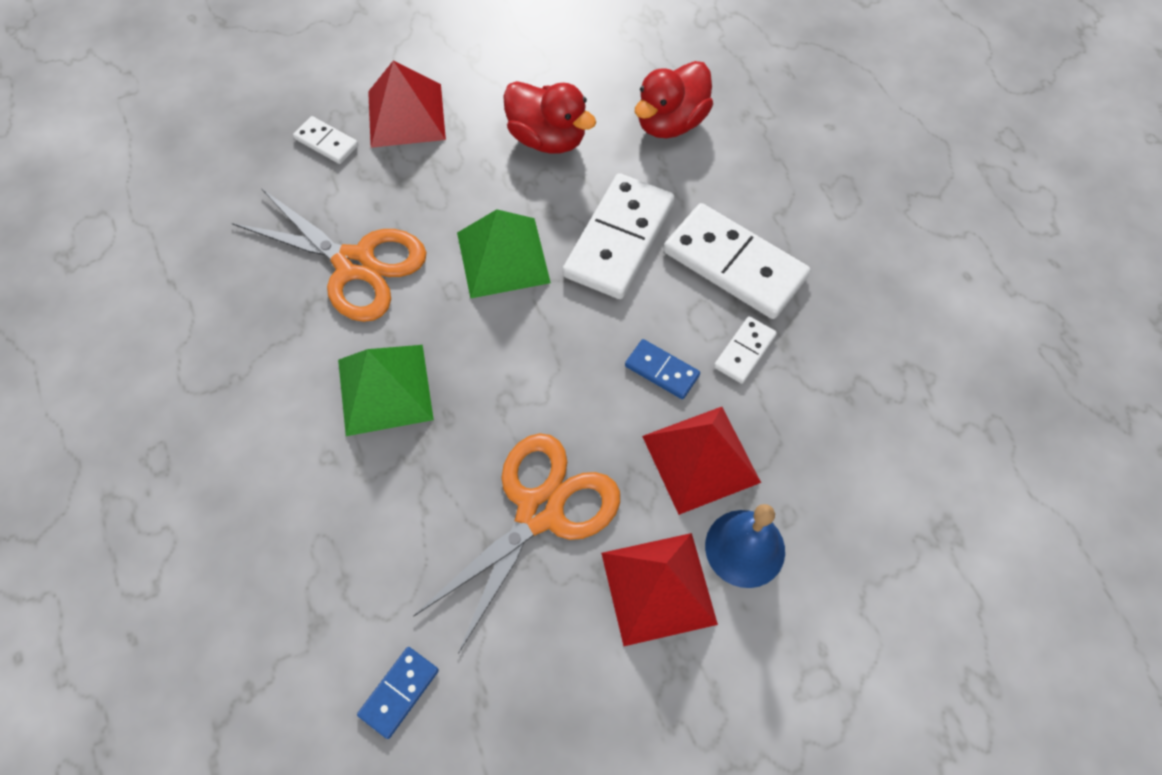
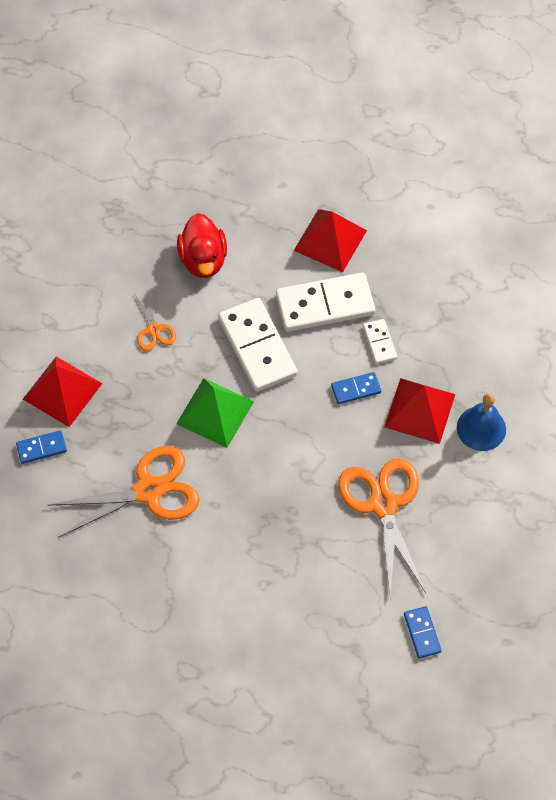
camera: 50 degrees left, 0 degrees up
(326, 142) = (41, 448): white domino -> blue domino
(385, 389) = (246, 529): green pyramid -> none
(547, 138) = (153, 330): red duck -> orange scissors
(658, 588) = (468, 481): red pyramid -> red pyramid (330, 240)

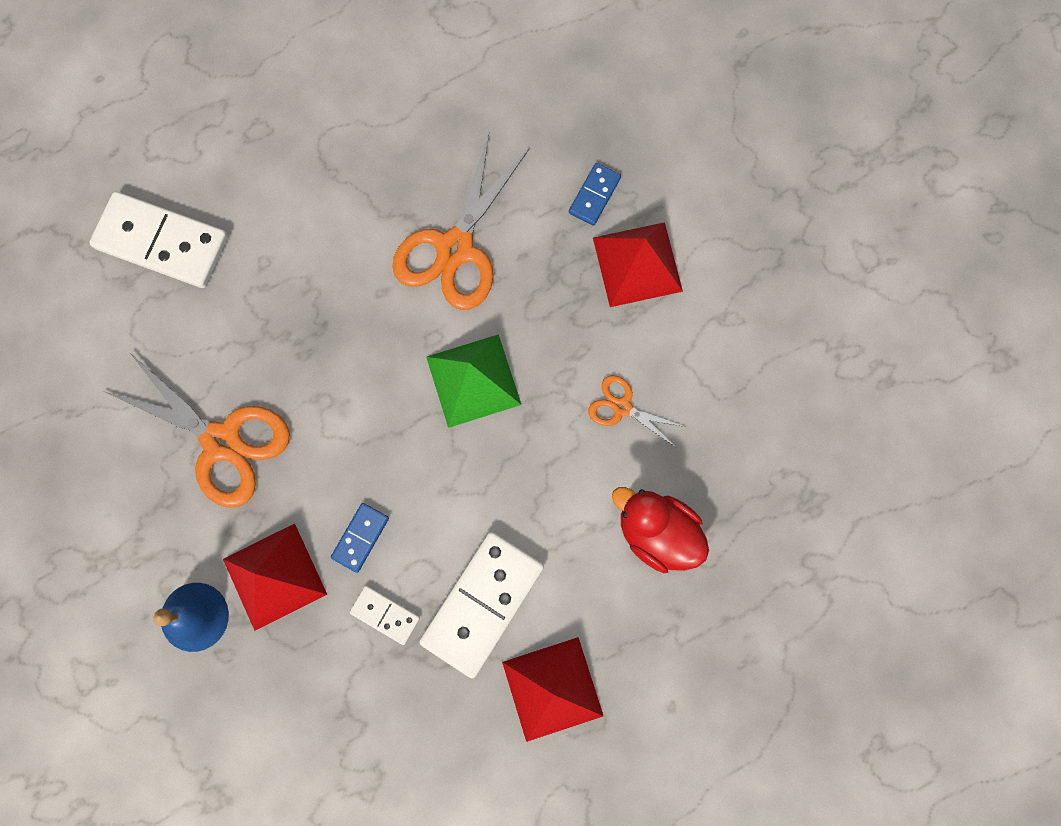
camera: 135 degrees right, 15 degrees up
(257, 347) = (502, 489): white domino -> white domino (161, 242)
(422, 633) = (75, 352): blue domino -> none

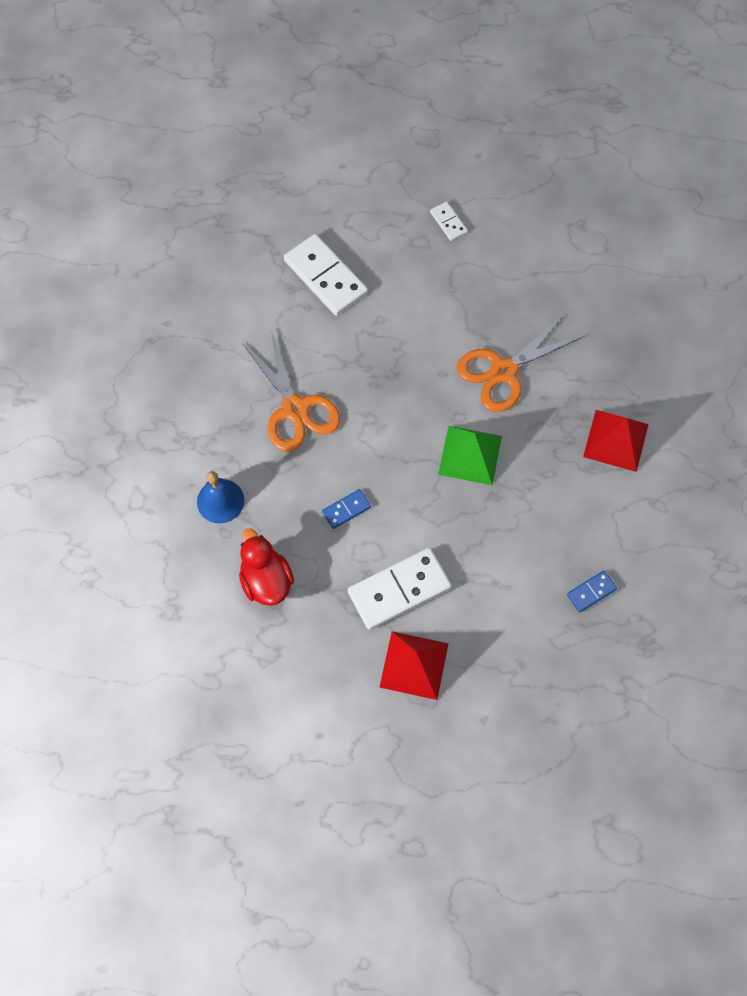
camera: 30 degrees right, 10 degrees down
(274, 576) = (281, 503): red pyramid -> none
(385, 615) = (335, 563): white domino -> white domino (448, 222)
(594, 195) = (611, 385): blue domino -> blue domino (591, 592)
(622, 407) = (556, 521): orange scissors -> none
(657, 532) = (535, 608): red duck -> red duck (266, 580)

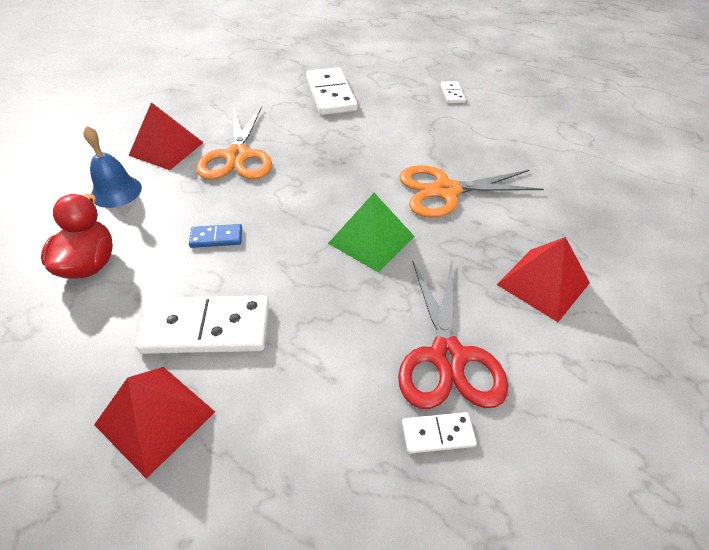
camera: 25 degrees right, 20 degrees down
(220, 429) = (166, 149): none -> red pyramid
(574, 535) = (447, 356): none -> red scissors
(591, 592) = (438, 434): blue domino -> white domino

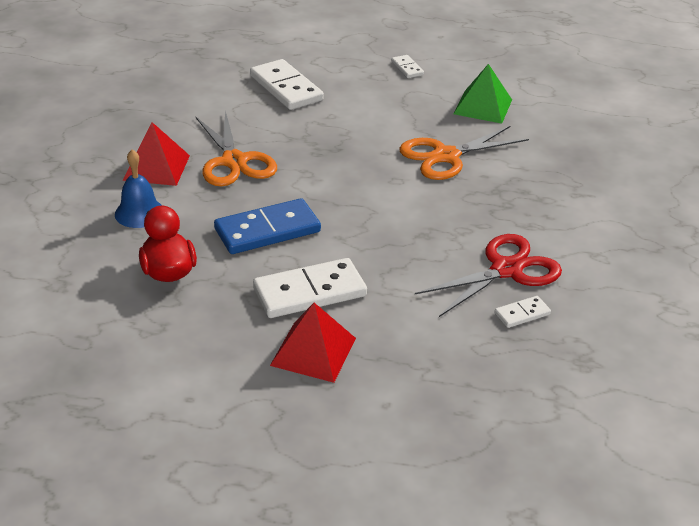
camera: 20 degrees left, 10 degrees down
(216, 238) = (267, 230): blue domino -> blue domino, size x2.05
(371, 239) = (403, 205): green pyramid -> green pyramid (482, 106)
(447, 356) = (506, 270): red scissors -> red scissors turned 105 degrees counterclockwise
(543, 283) = (556, 209): red pyramid -> none

